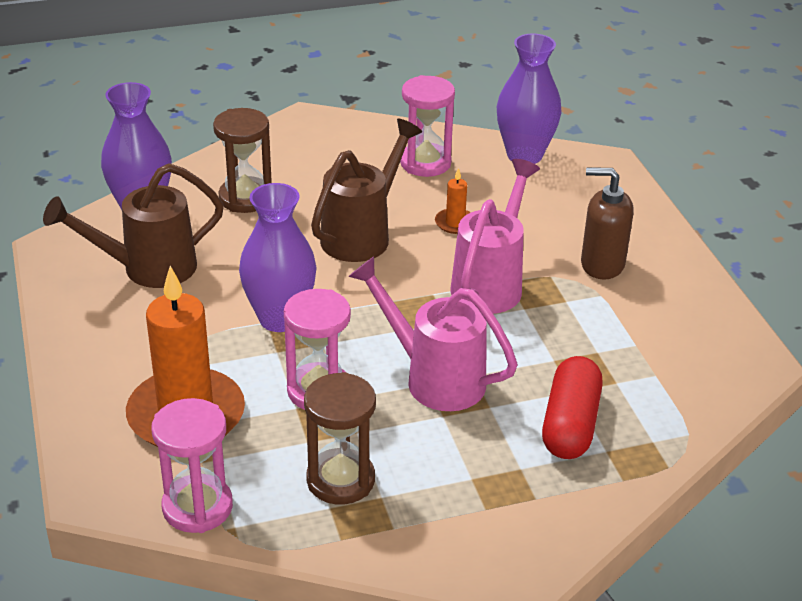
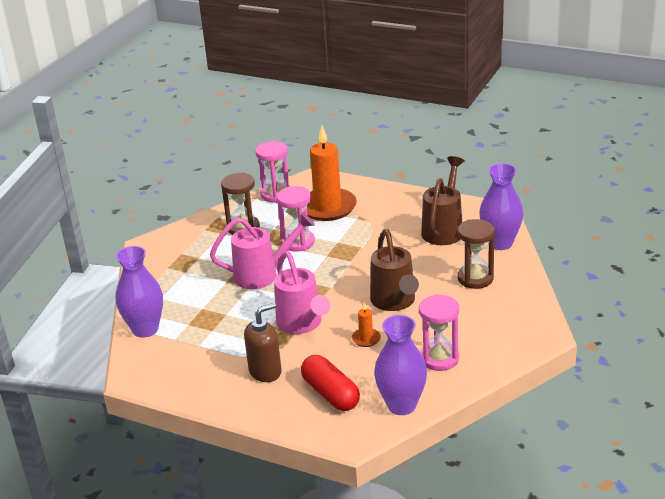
camera: 135 degrees right, 5 degrees down
(280, 318) = (359, 251): purple vase -> purple vase (145, 329)
(570, 424) = (186, 296): red capsule -> red capsule (330, 394)

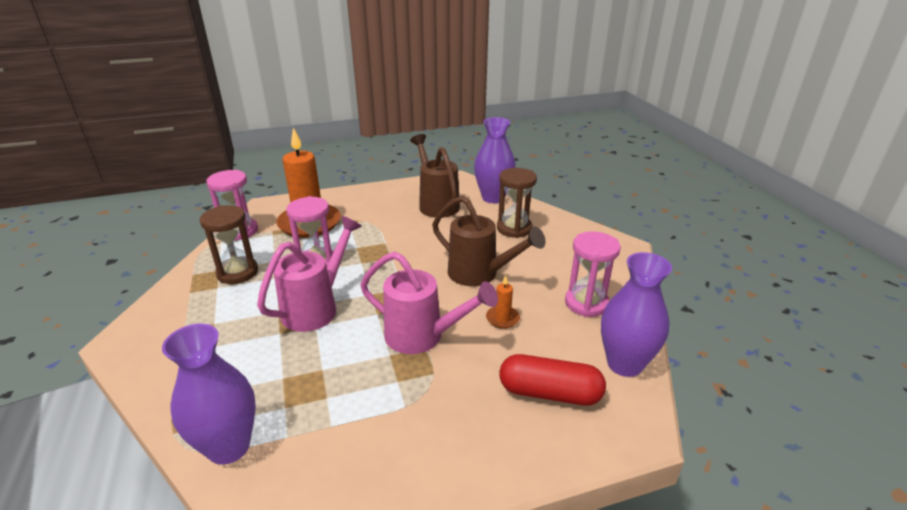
camera: 45 degrees left, 0 degrees up
(265, 371) = (451, 410): brown soap dispenser -> none

